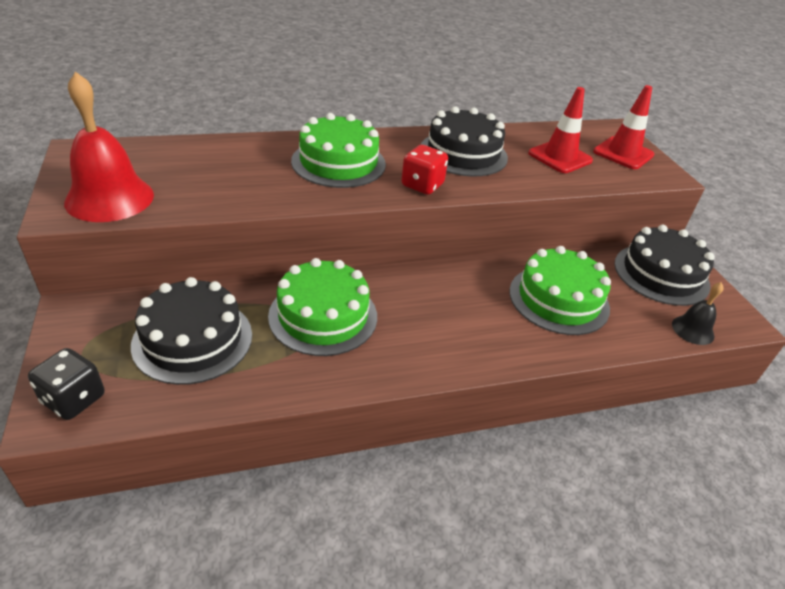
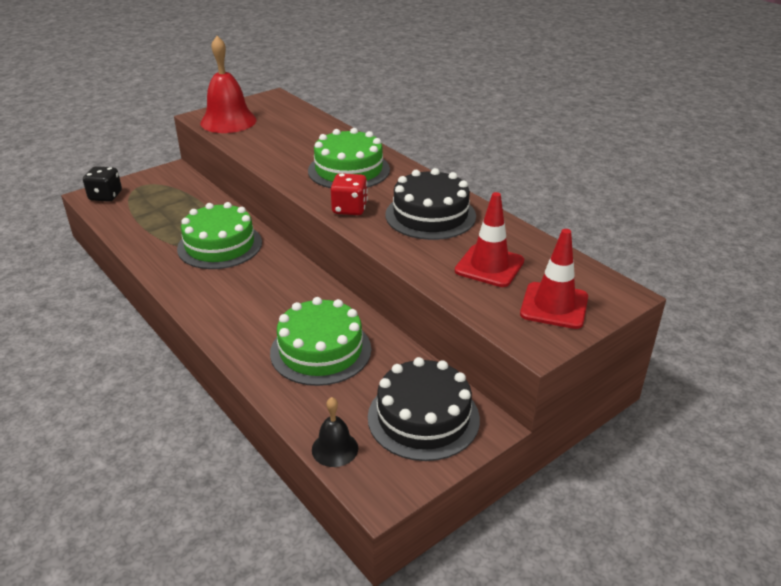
camera: 70 degrees right, 5 degrees down
(193, 339) = (169, 210): black cake -> none

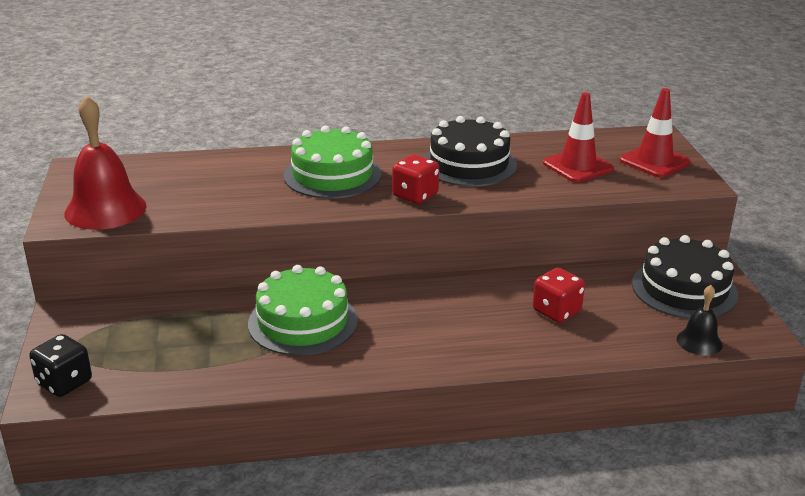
camera: 60 degrees left, 5 degrees down
(321, 350) = (556, 311): green cake -> red dice

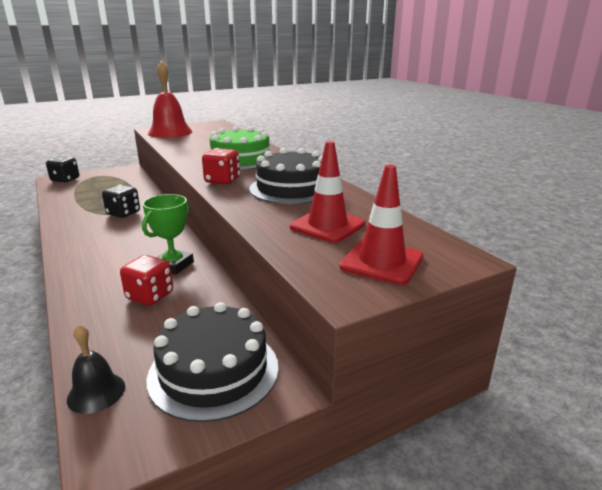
camera: 70 degrees right, 5 degrees down
(303, 322) = (123, 213): green cake -> black dice
(494, 294) = (173, 265): none -> green trophy

